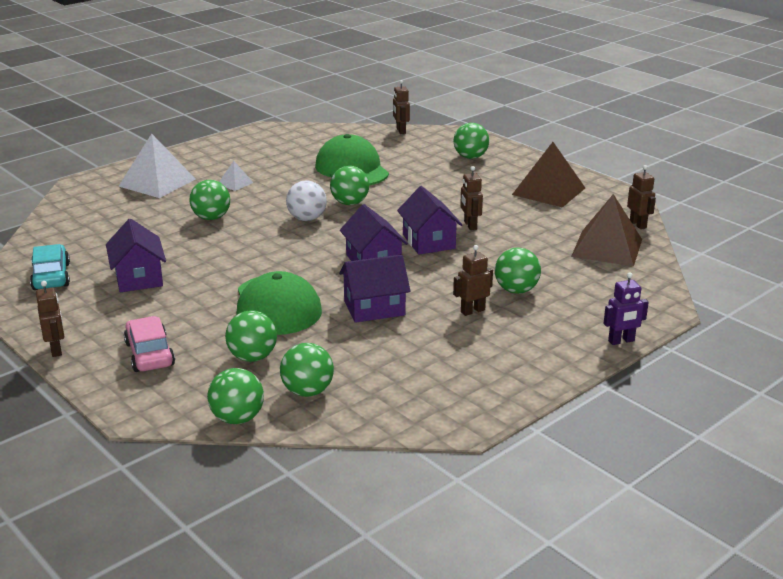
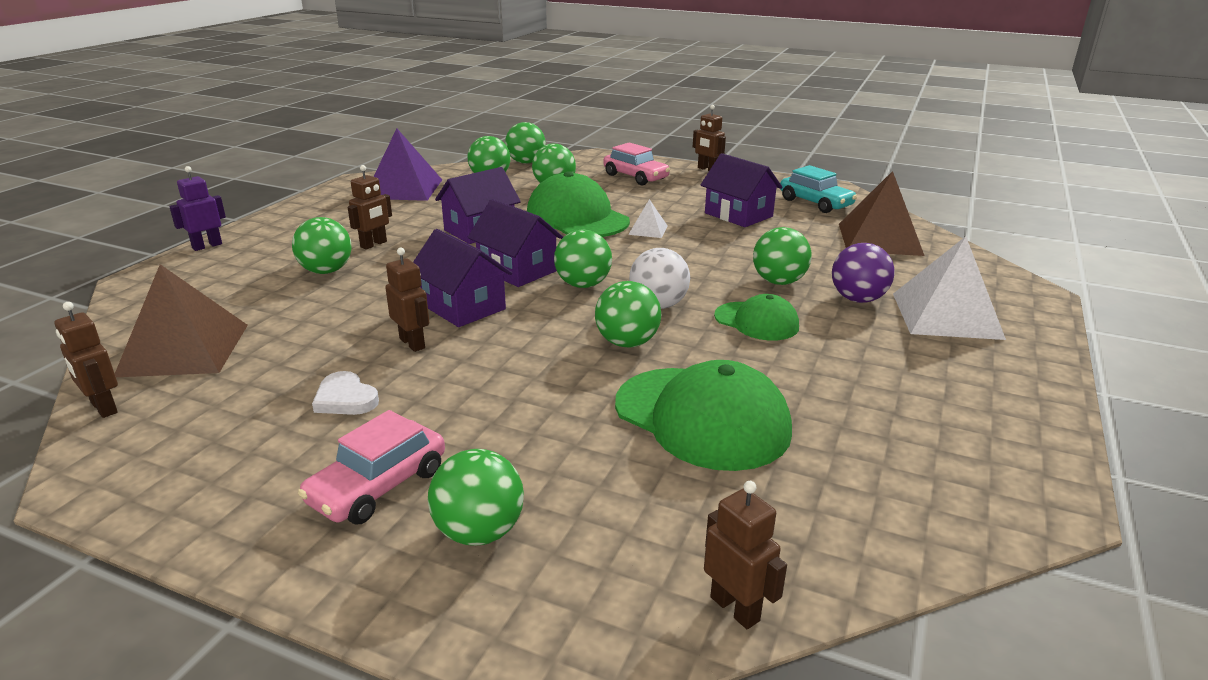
camera: 155 degrees right, 0 degrees up
(185, 199) = (857, 299): none -> purple ball
(235, 183) = (842, 339): white pyramid -> white pyramid (648, 230)
(264, 199) = (756, 321): none -> green cap
(338, 241) = (583, 285): none -> green ball
(416, 393) = (404, 189): none -> purple pyramid
(504, 174) = (378, 486): none -> pink car
(513, 206) = (345, 399): none -> white heart
(549, 191) = (272, 455): brown pyramid -> brown pyramid (879, 239)

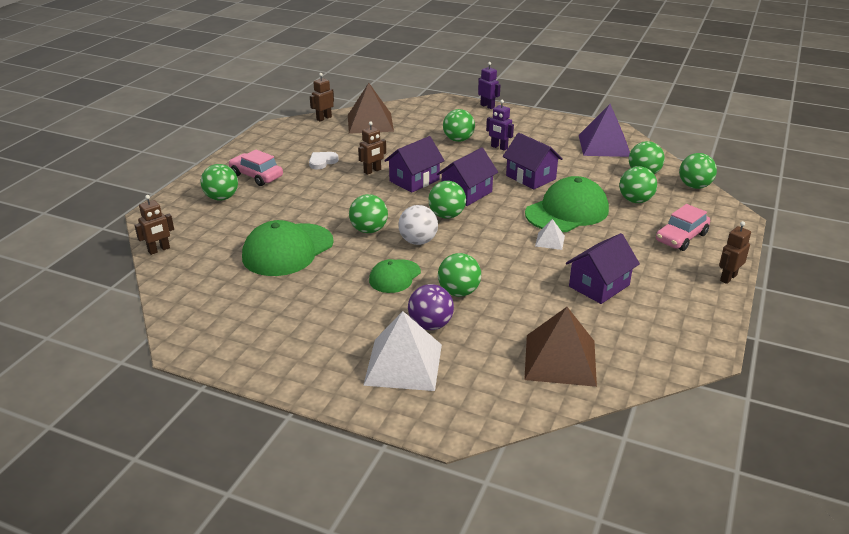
camera: 90 degrees right, 5 degrees up
(374, 244) = (499, 147): brown robot -> purple robot
(815, 203) = (650, 335): turquoise car -> none

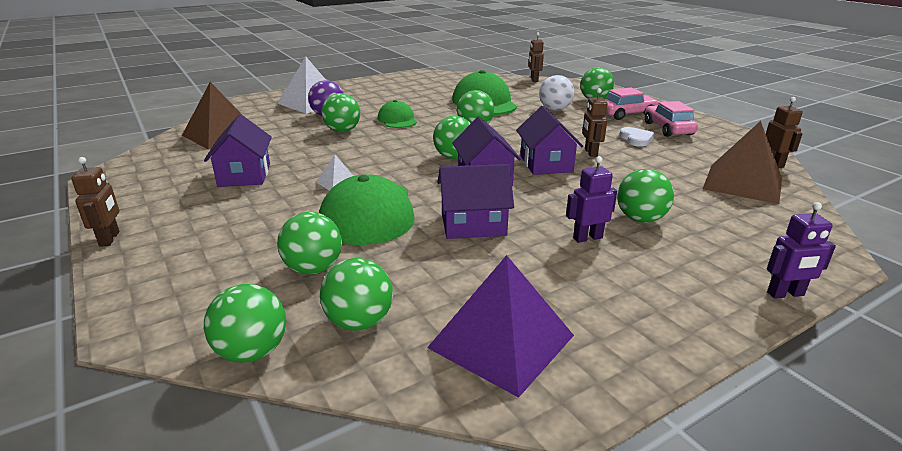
camera: 125 degrees right, 5 degrees down
(418, 241) = (430, 137): white ball -> white ball (555, 109)
(681, 237) = (202, 253): pink car -> pink car (668, 129)

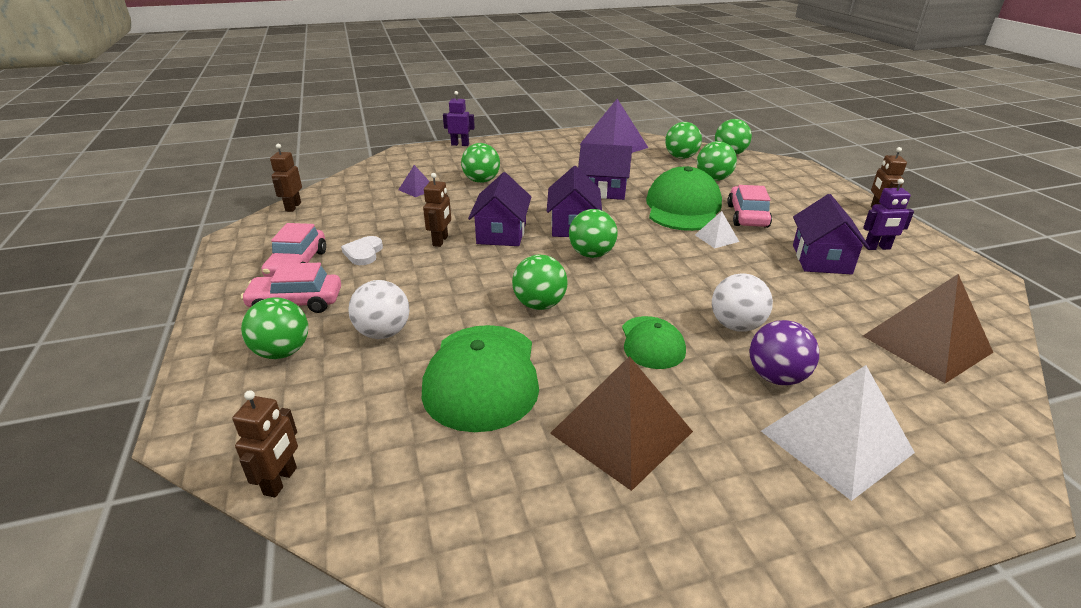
camera: 165 degrees left, 5 degrees up
(292, 211) = (747, 216): none -> pink car
(342, 131) = (736, 325): green ball -> white ball
(587, 238) = (531, 175): purple robot -> purple robot (877, 248)
(696, 197) = (417, 189): none -> purple pyramid
(742, 183) = (359, 194): brown pyramid -> brown pyramid (621, 432)

